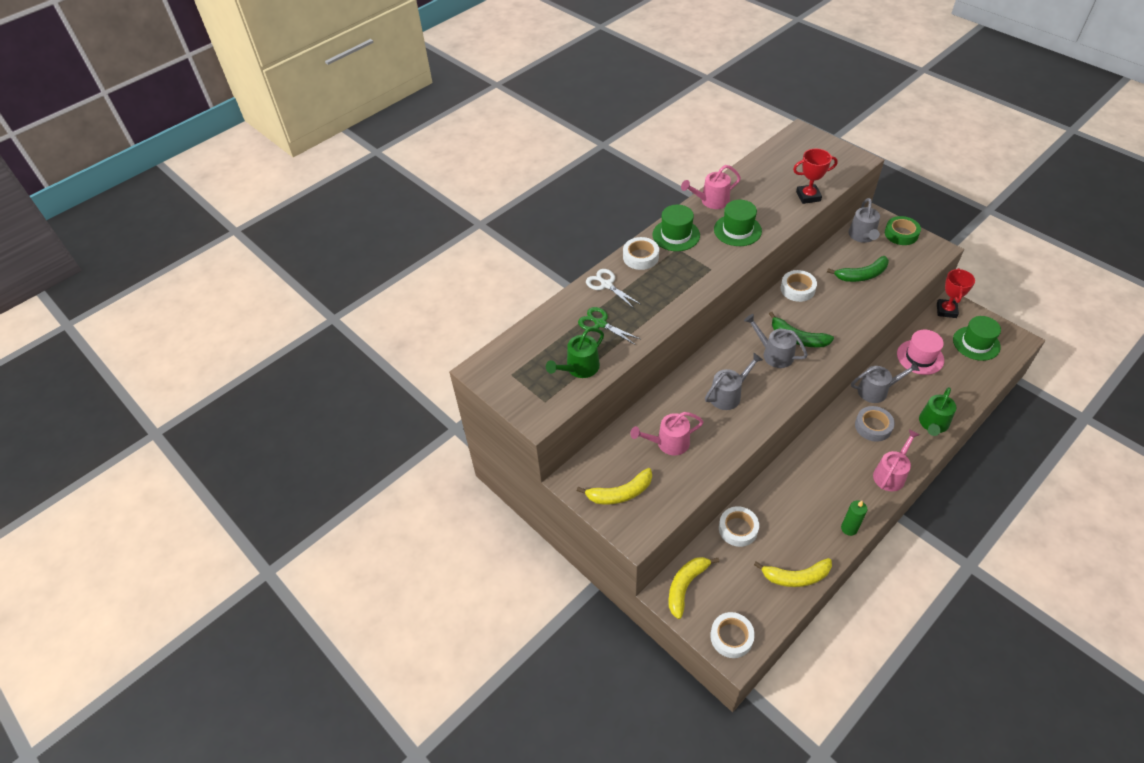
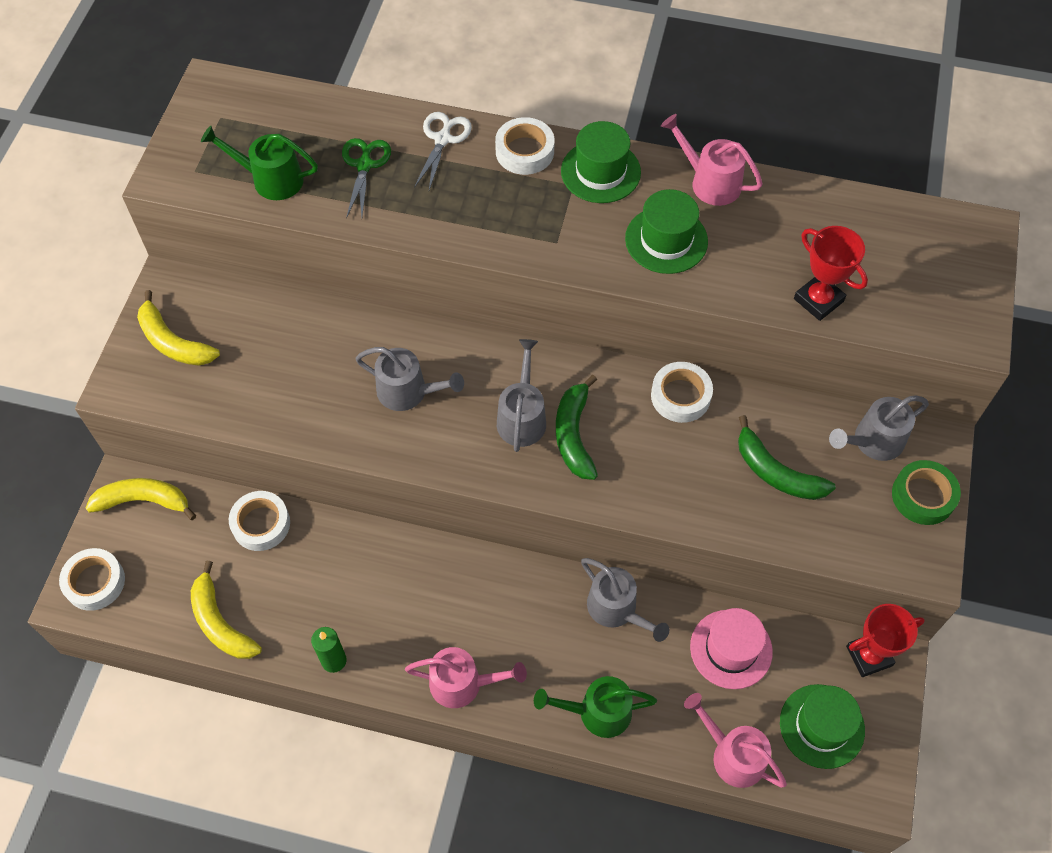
camera: 55 degrees right, 10 degrees up
(668, 443) = (282, 358): pink watering can -> pink watering can (732, 755)
(873, 426) = (541, 628): grey tape -> none

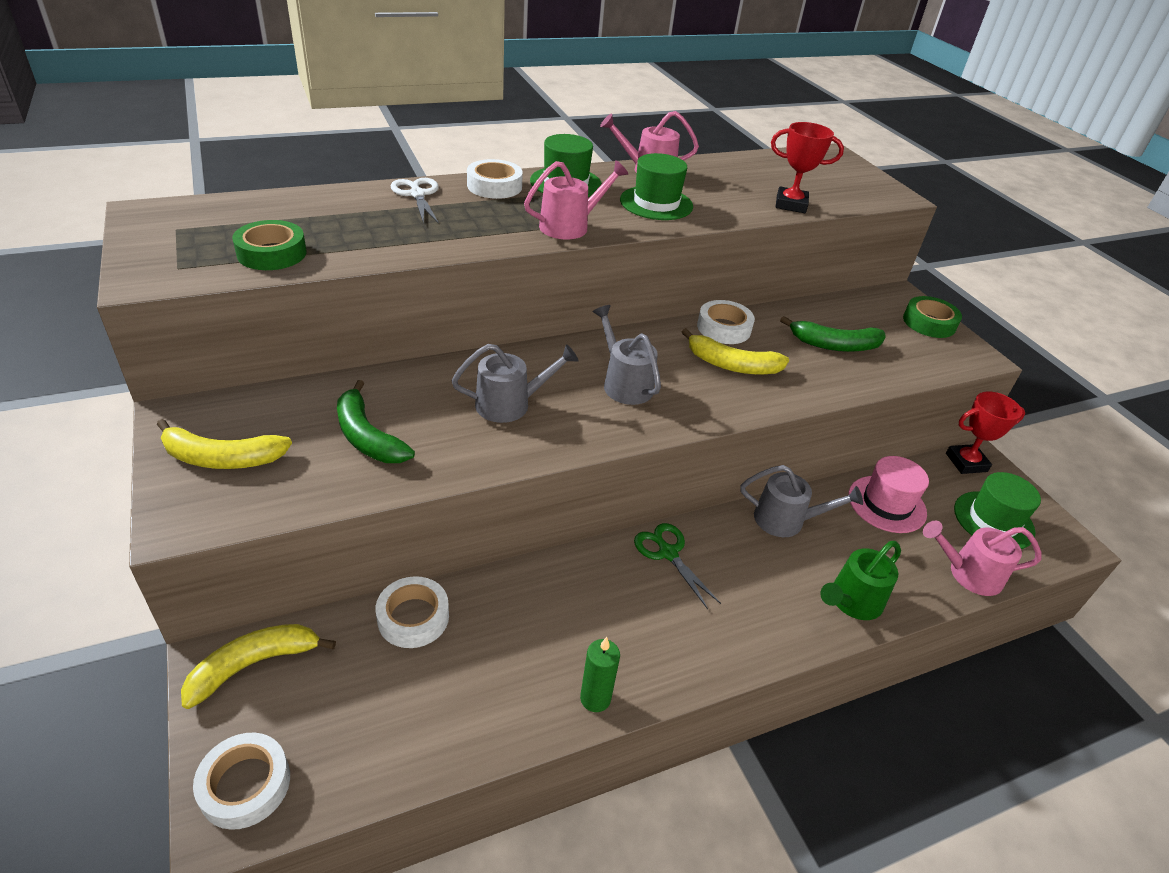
camera: 40 degrees left, 20 degrees down
(220, 622) = (442, 735): yellow banana -> yellow banana (732, 365)
(270, 179) = (272, 253): green watering can -> green tape
(364, 165) = (360, 223): green scissors -> green scissors (668, 553)
(463, 683) = (729, 645): pink watering can -> pink watering can (570, 226)
(574, 434) = (676, 379): green banana -> green banana (367, 436)
(869, 656) = (966, 462): red trophy -> red trophy turned 45 degrees clockwise
(873, 441) = (867, 307): grey watering can -> none

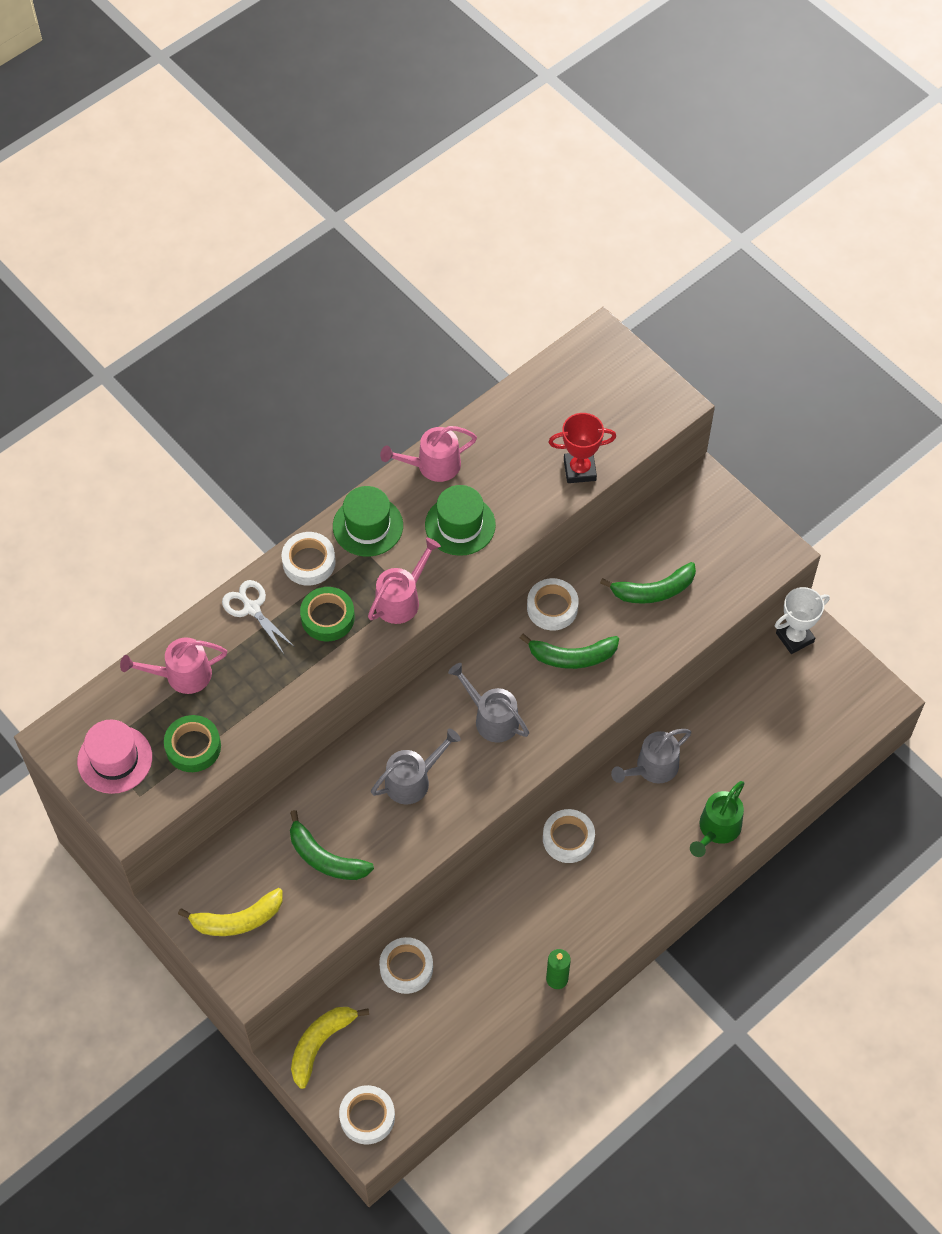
camera: 15 degrees left, 20 degrees up
(668, 553) = (568, 839): green scissors -> white tape
(732, 365) = (572, 657): yellow banana -> green banana
(786, 520) = (652, 768): grey watering can -> grey watering can turned 150 degrees clockwise
(887, 504) = (731, 716): pink hat -> pink hat (115, 759)
(929, 323) = (734, 519): green tape -> green tape (327, 617)
(966, 462) = (794, 637): red trophy -> white trophy
(968, 574) = (803, 766): pink watering can -> pink watering can (181, 675)
(993, 520) = (821, 699): green hat -> none

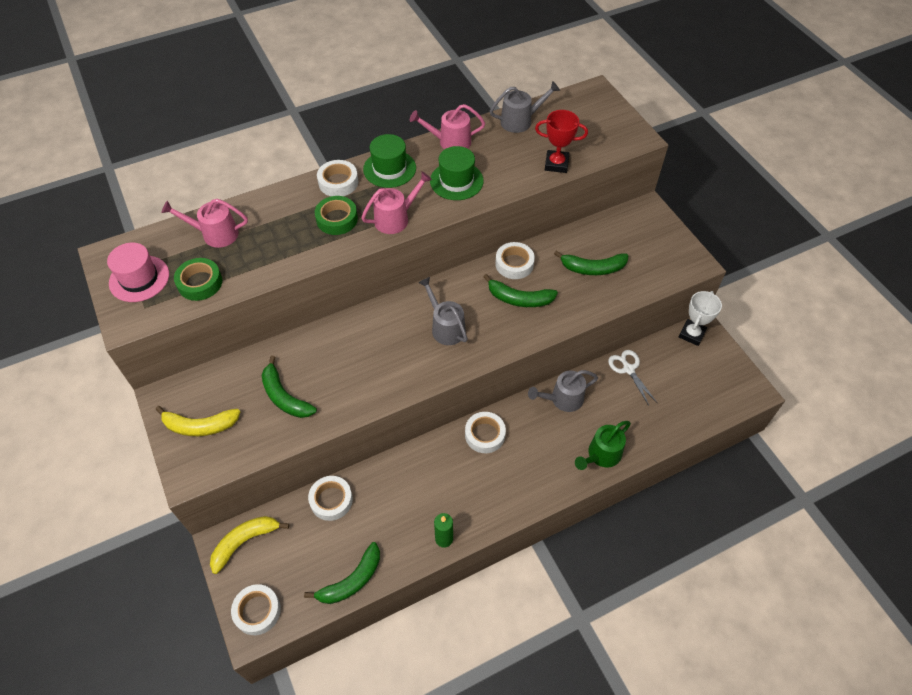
camera: 15 degrees right, 5 degrees down
(252, 608) = (285, 202): white scissors -> white scissors (628, 369)
(413, 780) = (371, 356): grey watering can -> grey watering can (520, 121)
(464, 1054) = (351, 581): none -> green banana
(794, 637) = (692, 334): white trophy -> white trophy turned 45 degrees counterclockwise

